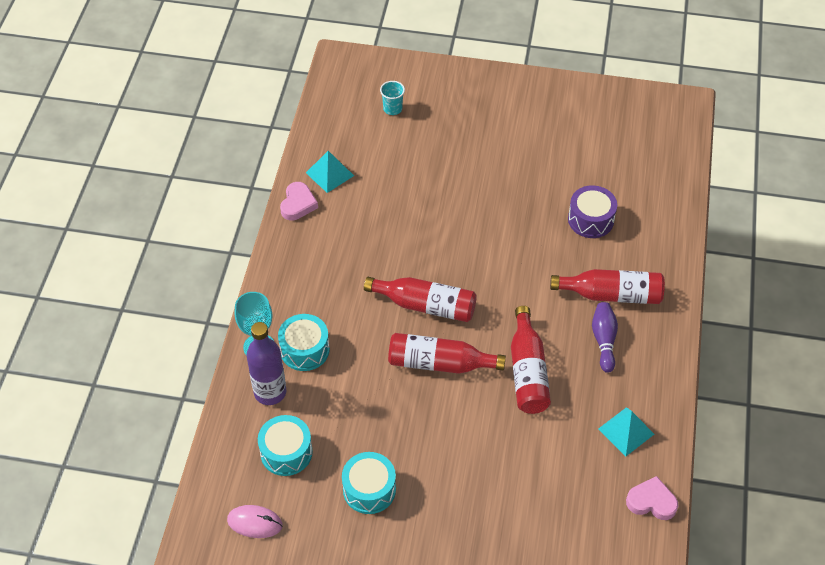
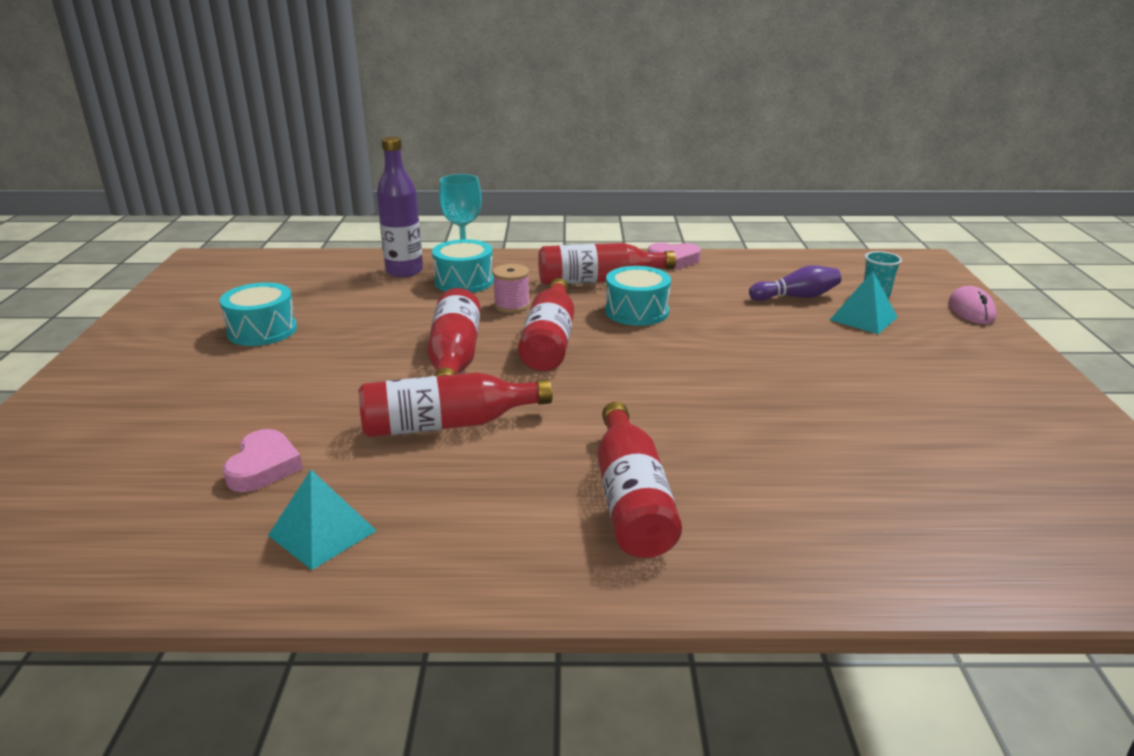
camera: 80 degrees right, 25 degrees down
(255, 523) = (238, 280): pink mouse -> pink mouse (971, 310)
(286, 452) = (324, 285): turquoise drum -> turquoise drum (636, 311)
(327, 260) = (599, 281): none -> red bottle
(329, 174) = (732, 271): turquoise pyramid -> turquoise pyramid (863, 318)
(361, 322) = (512, 305): none -> pink spool
(590, 220) = (795, 466): purple drum -> none
(604, 340) = (523, 496): purple bowling pin -> purple bowling pin (796, 297)
(651, 502) = (159, 573): pink heart -> pink heart (263, 467)

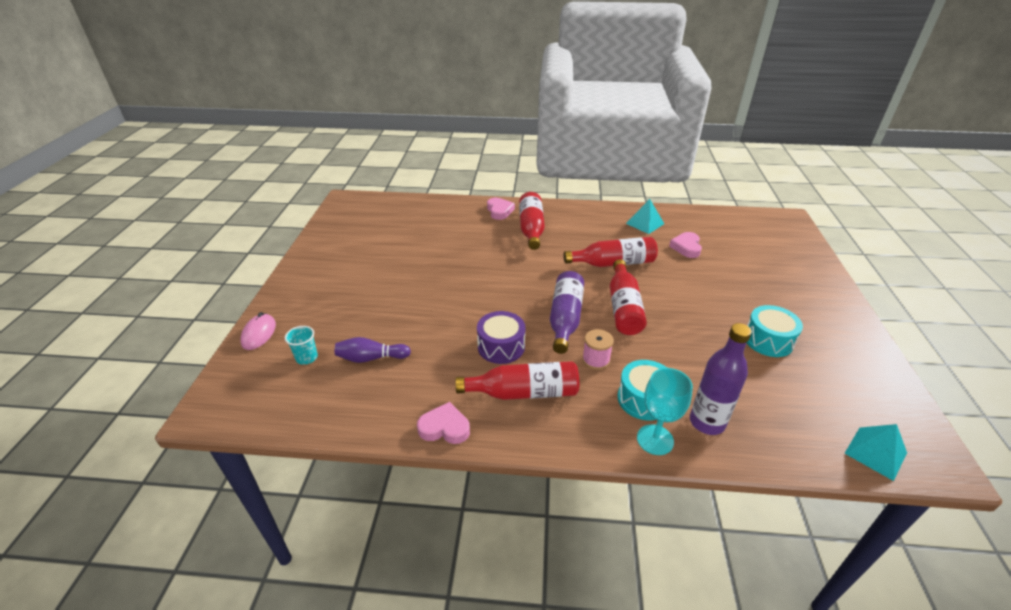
camera: 175 degrees left, 10 degrees up
(549, 340) = (565, 319): red bottle -> purple bottle
(636, 311) = (501, 346): turquoise drum -> purple drum
(737, 556) = (499, 211): none -> pink heart
(863, 318) = (343, 329): turquoise pyramid -> turquoise pyramid (875, 453)

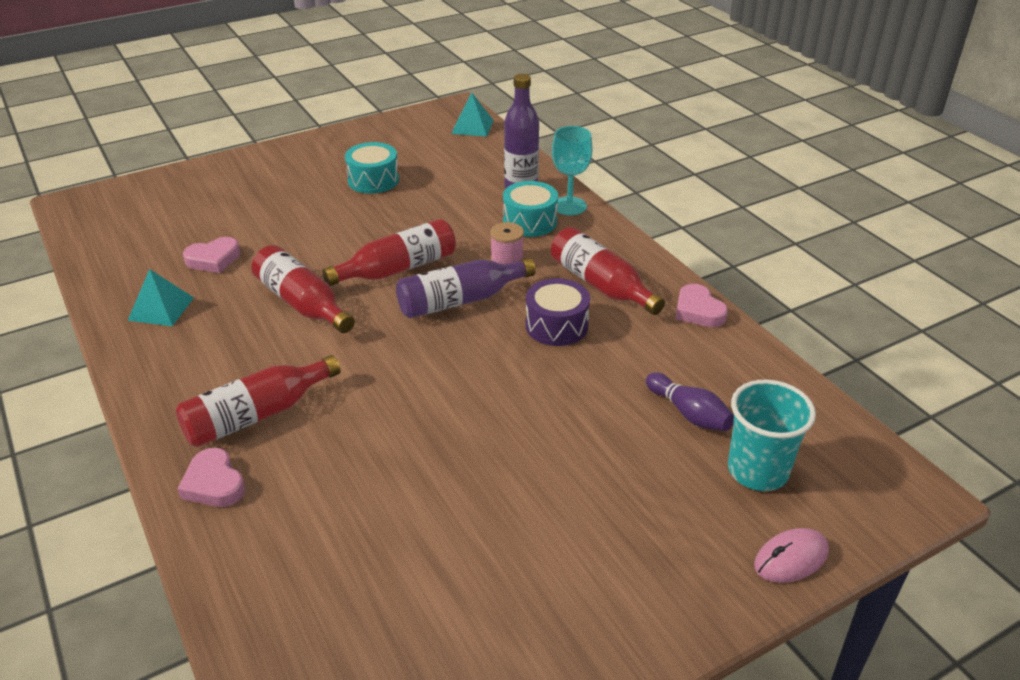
camera: 125 degrees left, 0 degrees up
(306, 358) = (757, 471): turquoise cup -> turquoise cup, size x1.83
(499, 211) = (214, 484): pink heart -> pink heart turned 75 degrees counterclockwise

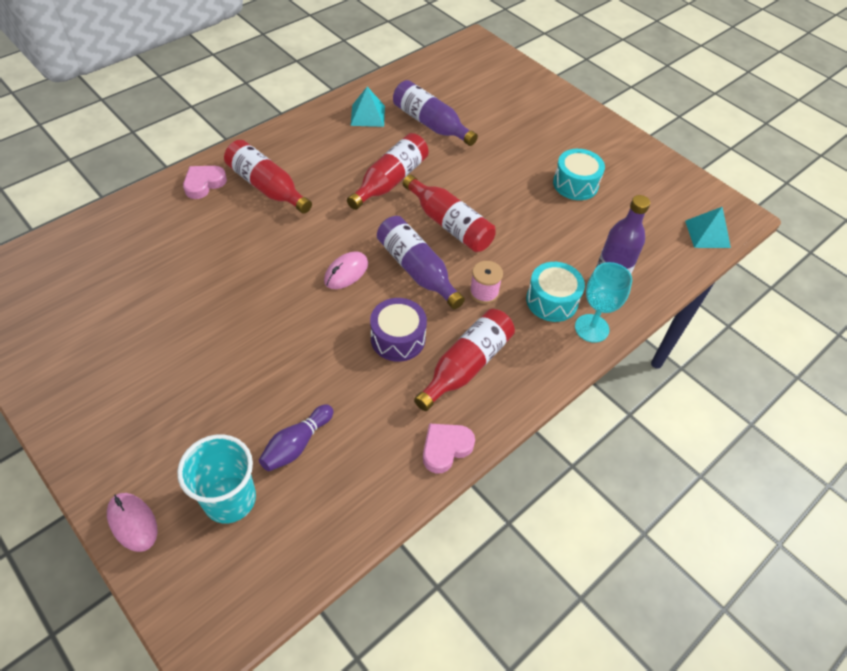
camera: 75 degrees right, 15 degrees up
(213, 259) = (431, 124): pink heart -> purple bottle
(446, 354) = (346, 272): none -> pink mouse

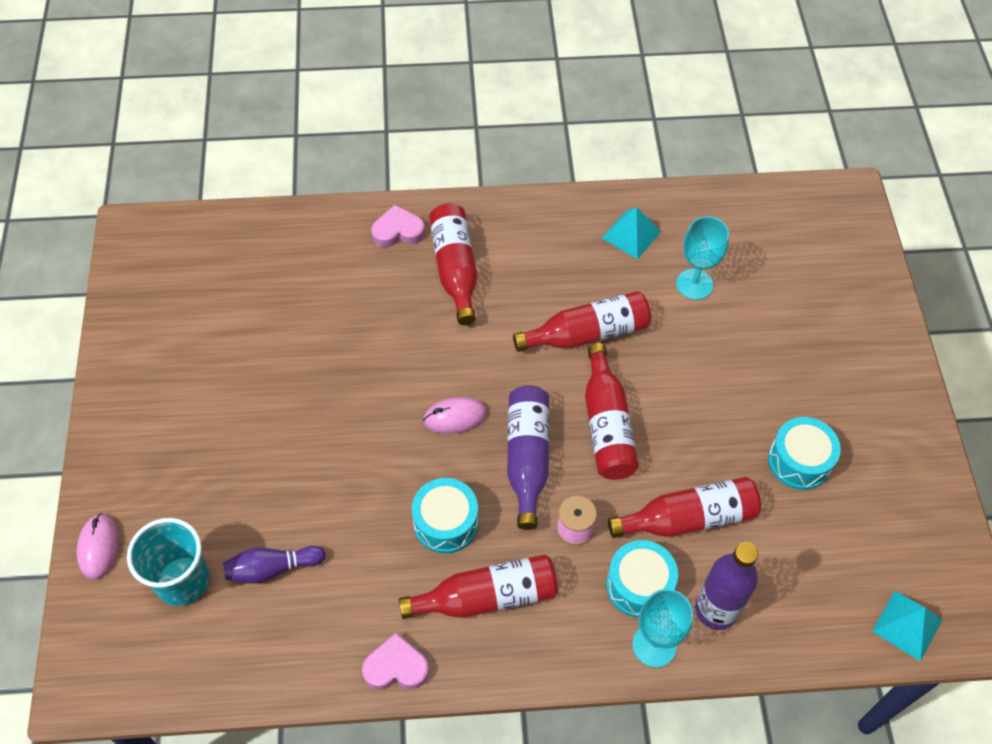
camera: 40 degrees right, 5 degrees up
(398, 338) = (445, 523): purple drum -> turquoise drum
(431, 124) = (694, 284): purple bottle -> turquoise goblet
(545, 248) = (688, 518): none -> red bottle

